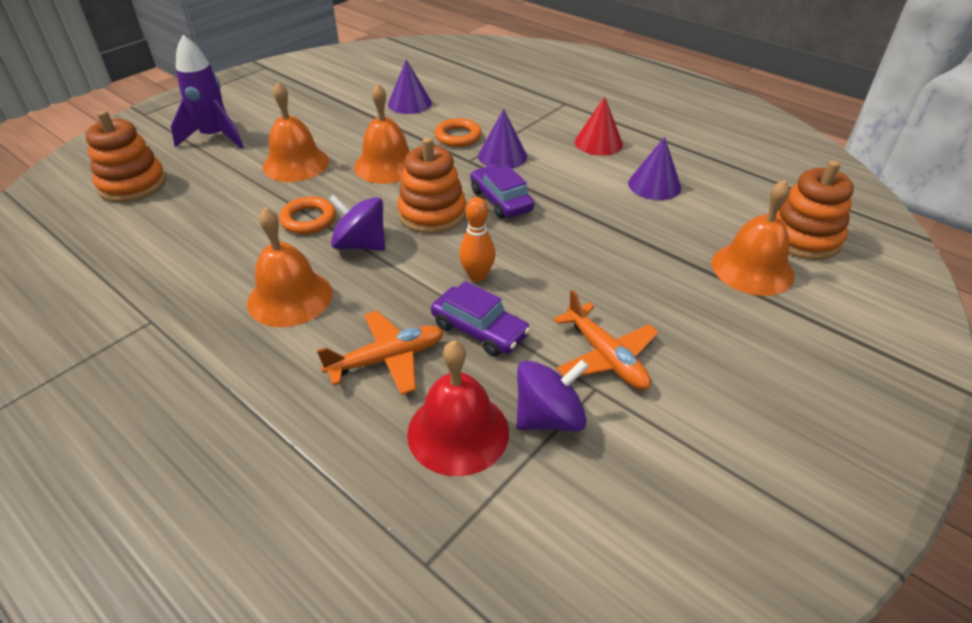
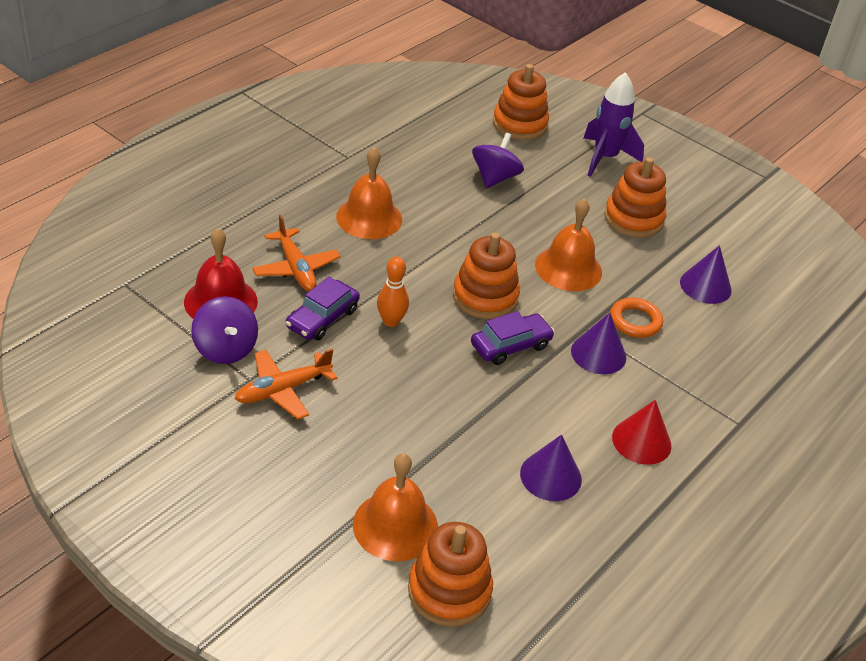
camera: 85 degrees right, 0 degrees up
(296, 164) = (564, 210): orange bell -> none
(308, 219) = (472, 222): orange ring -> none
(315, 129) = (633, 219): none -> orange stacking toy
(360, 244) = (436, 253): purple spinning top -> purple spinning top (495, 178)

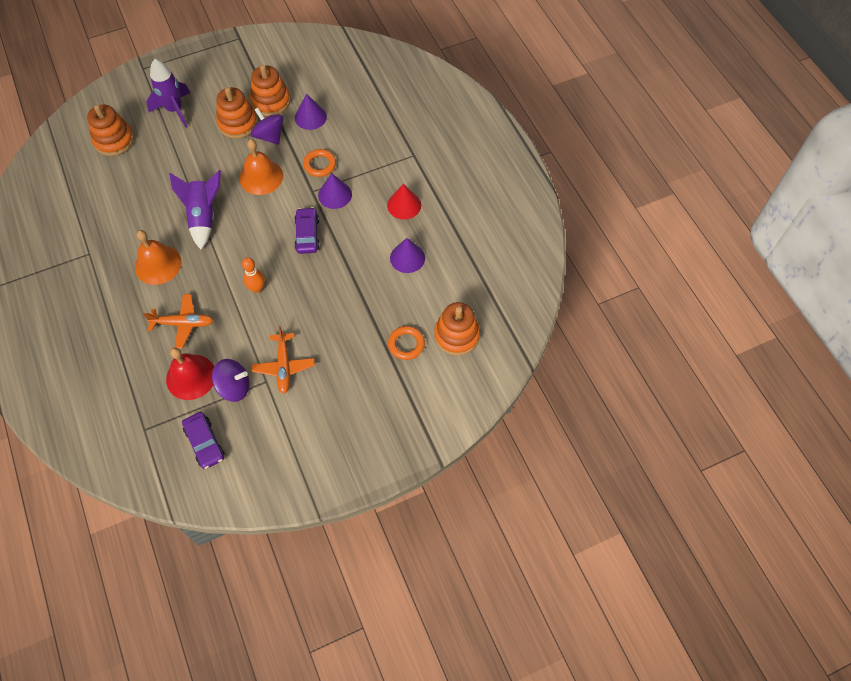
camera: 60 degrees left, 20 degrees up
(322, 318) = (235, 324): purple car -> purple car (205, 443)
(395, 525) = (406, 344): orange bell -> orange ring
(466, 235) = (204, 217): none -> purple rocket
(485, 297) = (262, 230): orange stacking toy -> orange stacking toy (271, 101)
(495, 178) = (159, 178): purple spinning top -> purple spinning top (269, 136)

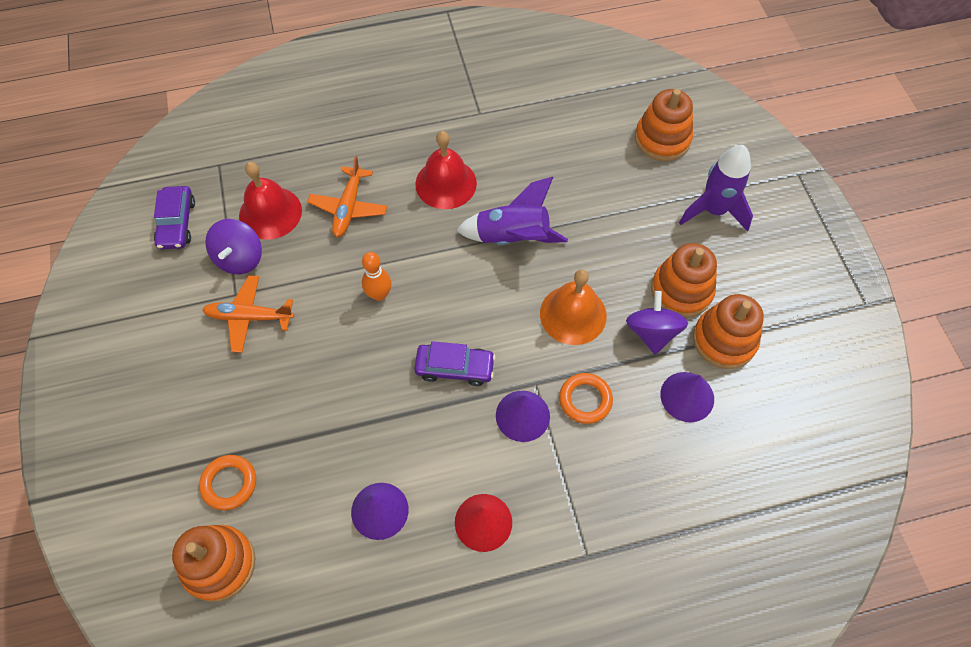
camera: 100 degrees right, 0 degrees up
(158, 264) = (446, 183): orange bell -> red bell
(205, 443) = (177, 223): purple car -> purple car turned 75 degrees counterclockwise
(269, 136) = (652, 332): purple spinning top -> purple spinning top turned 60 degrees counterclockwise

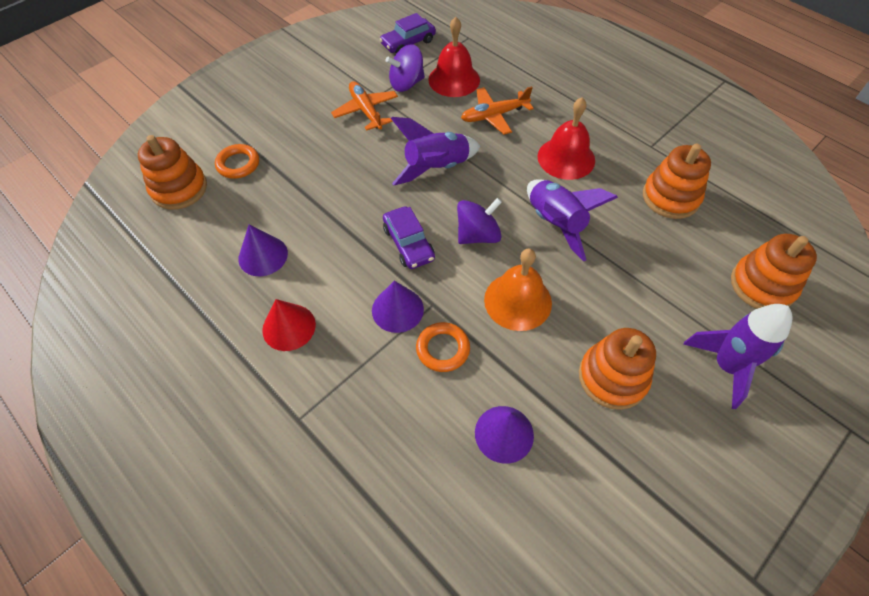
camera: 60 degrees right, 5 degrees down
(379, 294) = (436, 168): orange bowling pin -> purple rocket
(652, 332) = (548, 372): purple spinning top -> purple spinning top (478, 235)
(724, 340) = (589, 441): orange stacking toy -> orange stacking toy (670, 197)

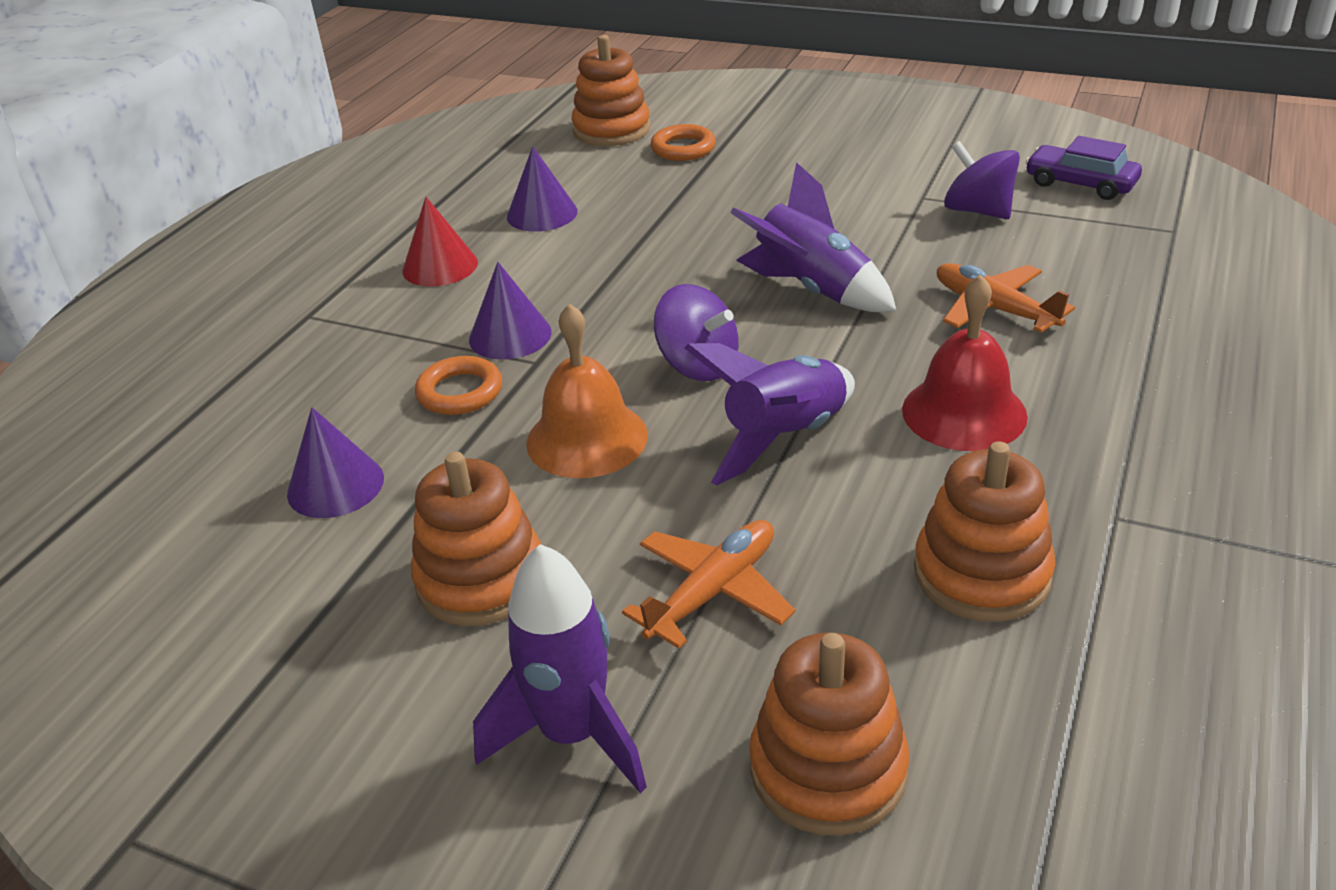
camera: 70 degrees right, 20 degrees down
(366, 111) = (877, 198): orange plane -> orange plane (713, 592)
(408, 243) = (636, 310): purple car -> none
(454, 79) = (1040, 247): red bell -> none

